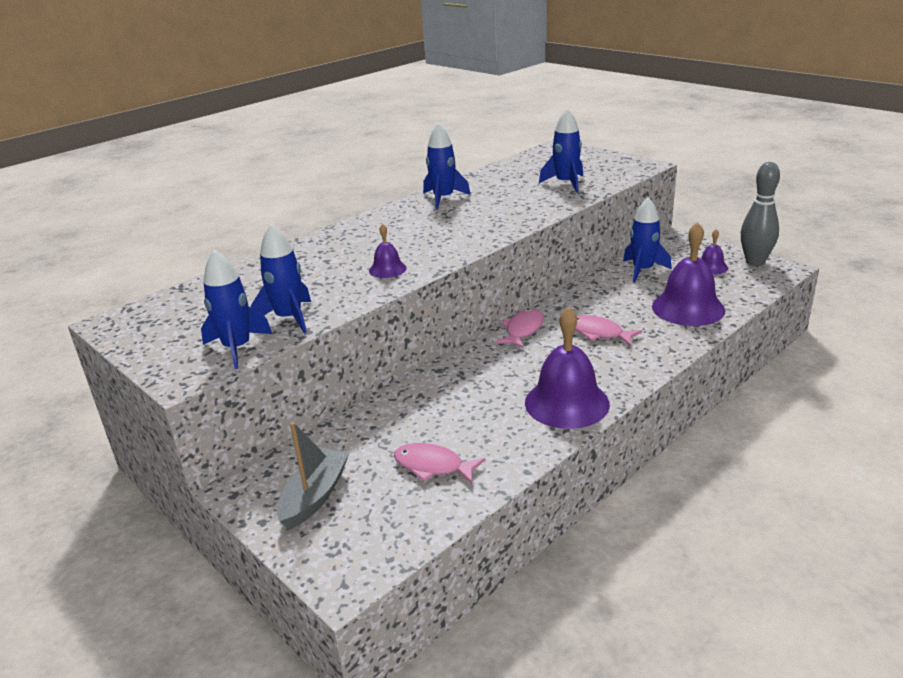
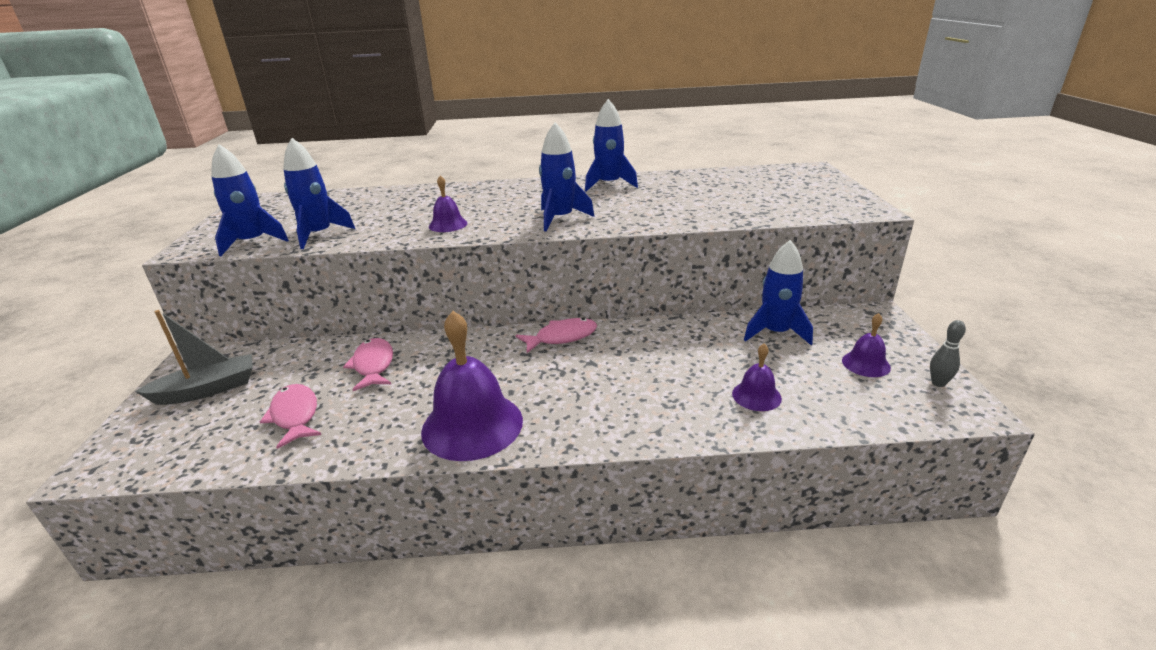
camera: 40 degrees right, 0 degrees up
(566, 183) = (743, 203): blue rocket -> blue rocket (560, 219)
(598, 333) = (619, 374): pink fish -> pink fish (373, 365)
(688, 308) = (756, 396): purple bell -> purple bell, size x0.49
(755, 262) = (938, 383): grey bowling pin -> grey bowling pin, size x0.47

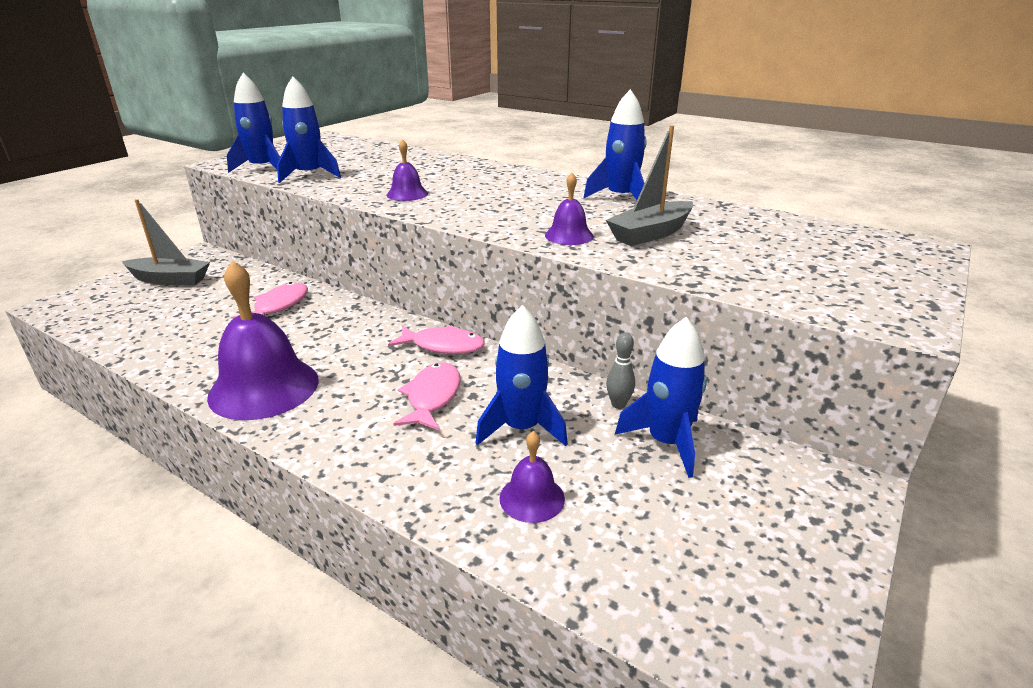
camera: 35 degrees right, 0 degrees up
(295, 415) = (182, 321): pink fish -> pink fish (432, 397)
(560, 219) = (505, 217): blue rocket -> blue rocket (521, 428)
(672, 202) = (651, 234): none -> grey boat
(866, 364) = (727, 537): purple bell -> purple bell (569, 235)
(938, 383) = (797, 621): grey bowling pin -> grey bowling pin (618, 404)

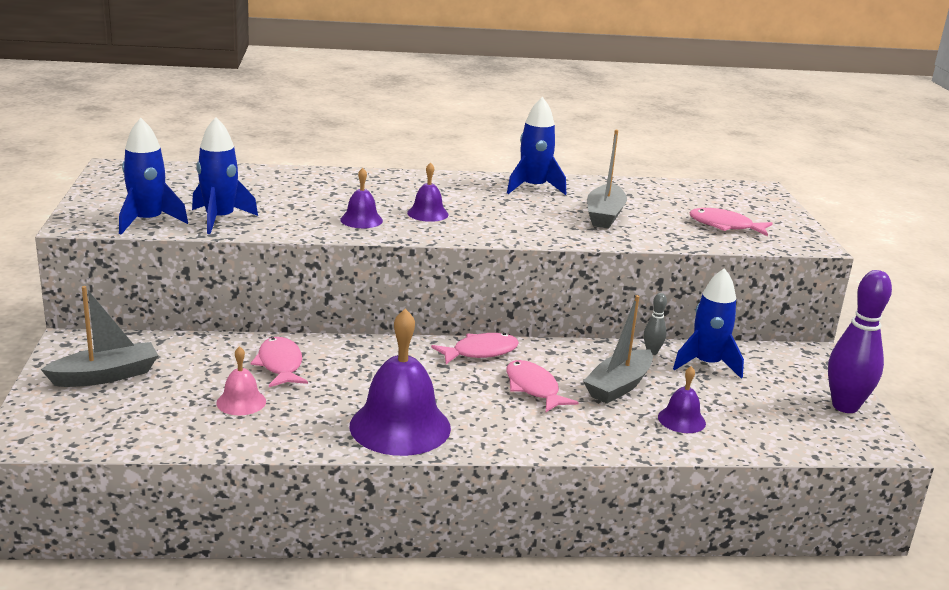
camera: 40 degrees left, 5 degrees down
(203, 325) = (241, 402): none -> pink bell
(521, 428) = (618, 386): blue rocket -> grey boat
(569, 235) = (556, 230): purple bell -> purple bell (427, 213)
(793, 274) = (725, 226): none -> pink fish
(802, 585) = (845, 406): none -> purple bowling pin

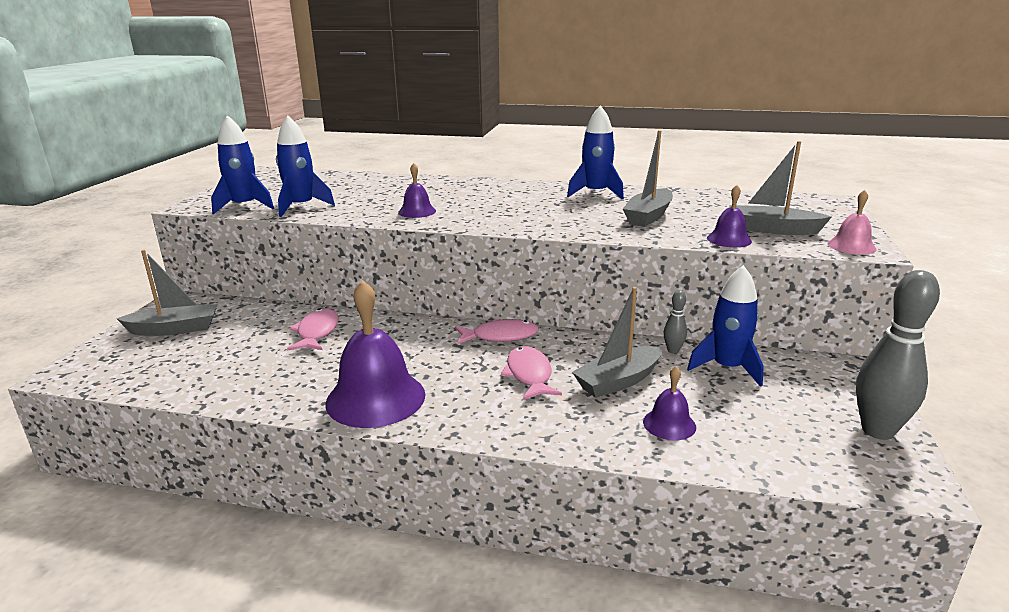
camera: 20 degrees right, 0 degrees up
(241, 402) = (258, 361): pink bell -> pink bell (851, 246)
(427, 213) = (480, 209): purple bell -> purple bell (729, 239)
(725, 226) = (772, 229): pink fish -> grey boat
(845, 406) = (877, 431): purple bowling pin -> grey bowling pin

